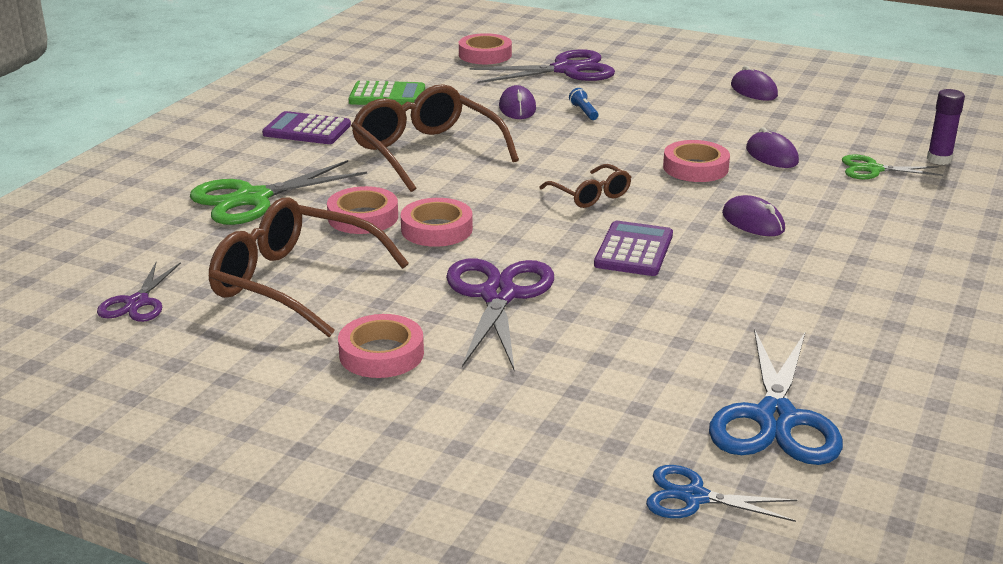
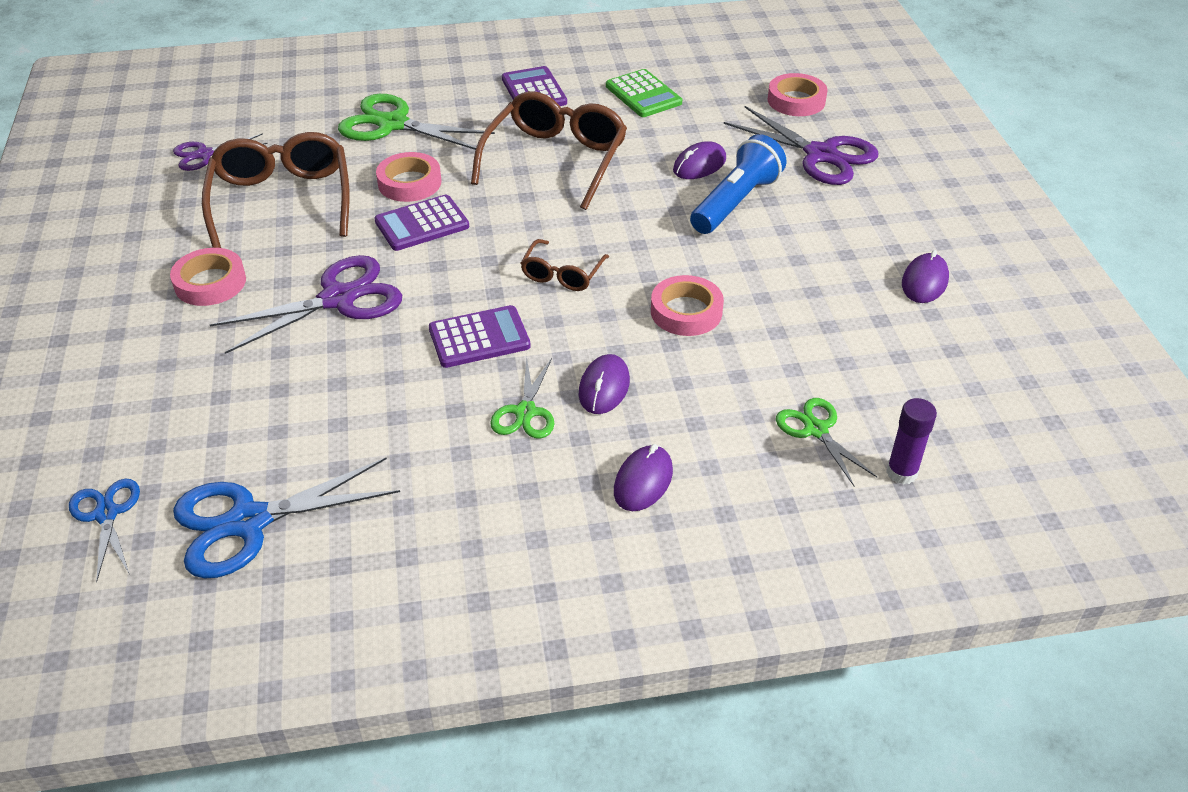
camera: 55 degrees right, 15 degrees up
(437, 229) = (422, 224): pink tape -> purple calculator
(584, 112) = (736, 202): blue flashlight -> blue flashlight, size x2.47
(751, 259) = (525, 412): none -> green scissors
(772, 155) = (770, 349): purple mouse -> purple mouse (643, 481)

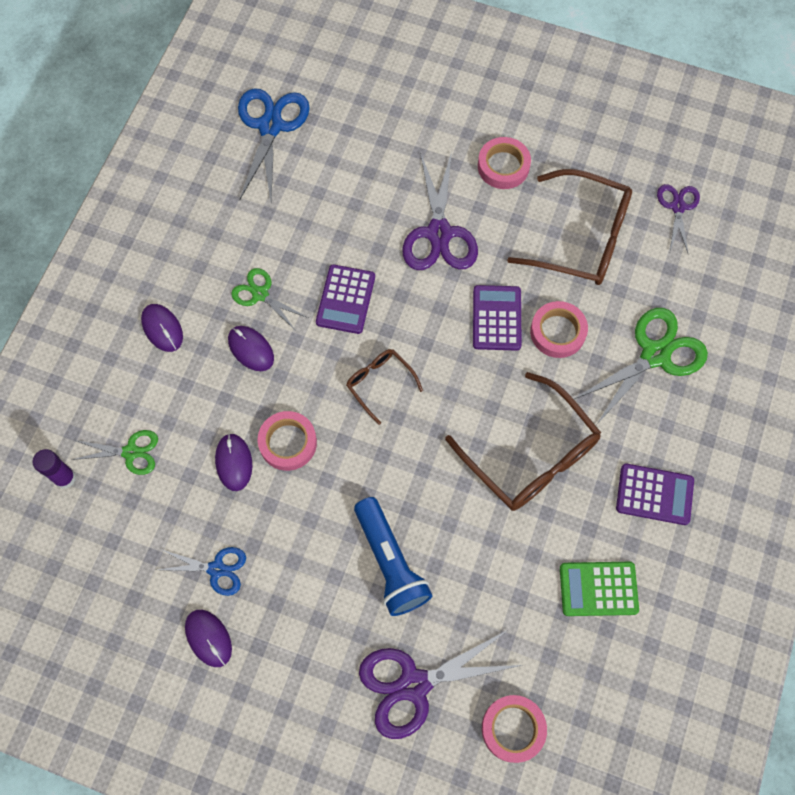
camera: 120 degrees right, 25 degrees up
(107, 514) = (321, 67): blue scissors -> blue scissors (216, 569)
(699, 165) = (458, 567): purple mouse -> purple mouse (234, 462)

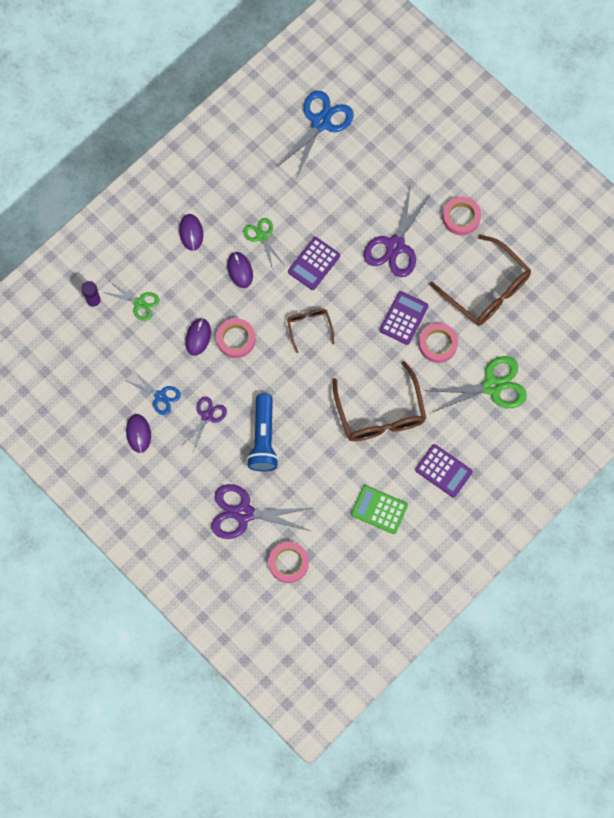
camera: 25 degrees right, 5 degrees up
(678, 207) = (562, 296): purple scissors -> purple scissors (207, 416)

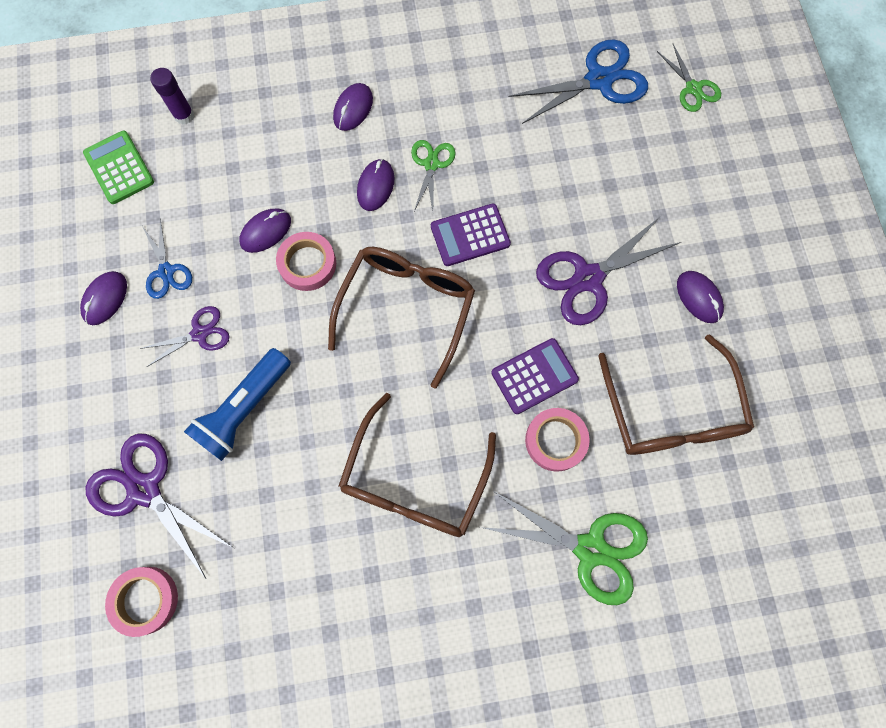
camera: 35 degrees right, 0 degrees up
(139, 303) = (231, 149): green scissors -> green scissors (693, 88)
(309, 327) = (406, 308): brown glasses -> brown glasses, size x1.94
(379, 509) = (316, 614): green calculator -> green calculator (119, 168)
(443, 471) = (441, 622): purple calculator -> none
(461, 217) = (699, 298): pink tape -> purple mouse

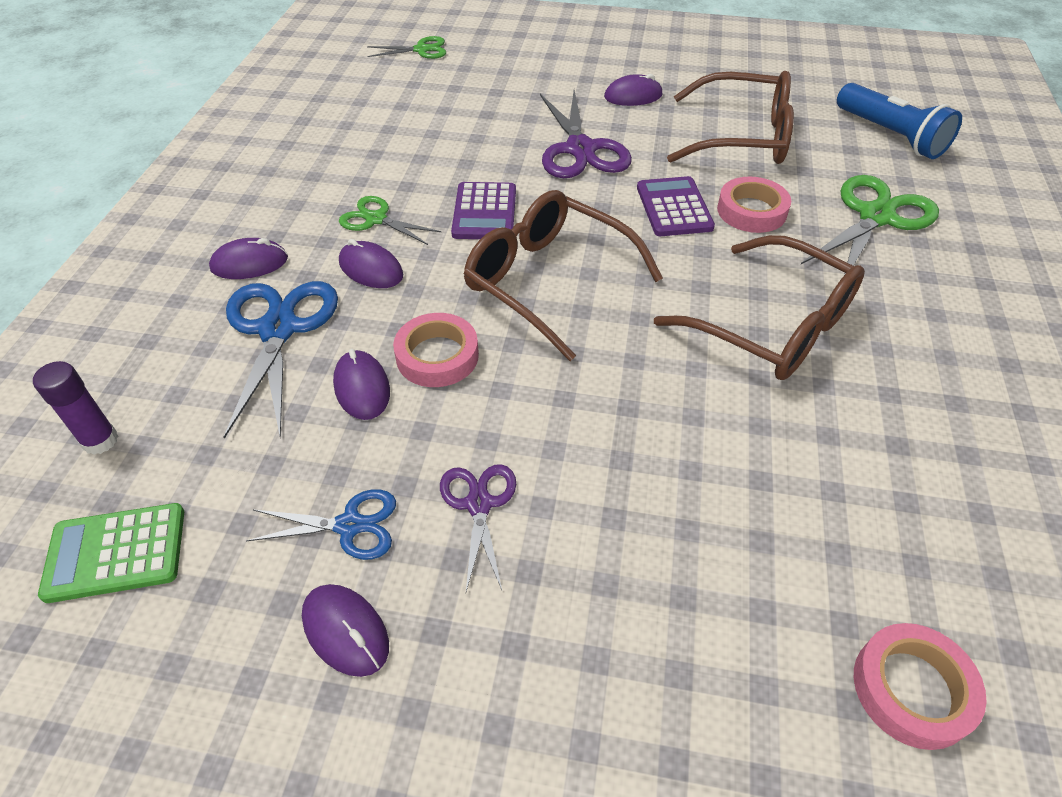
camera: 70 degrees left, 25 degrees down
(144, 490) = (717, 645): purple scissors -> none
(244, 409) = (622, 475): blue flashlight -> blue flashlight (890, 136)
(353, 109) = (249, 263): purple mouse -> purple mouse turned 60 degrees counterclockwise
(598, 80) = (368, 93): blue scissors -> blue scissors (278, 329)

